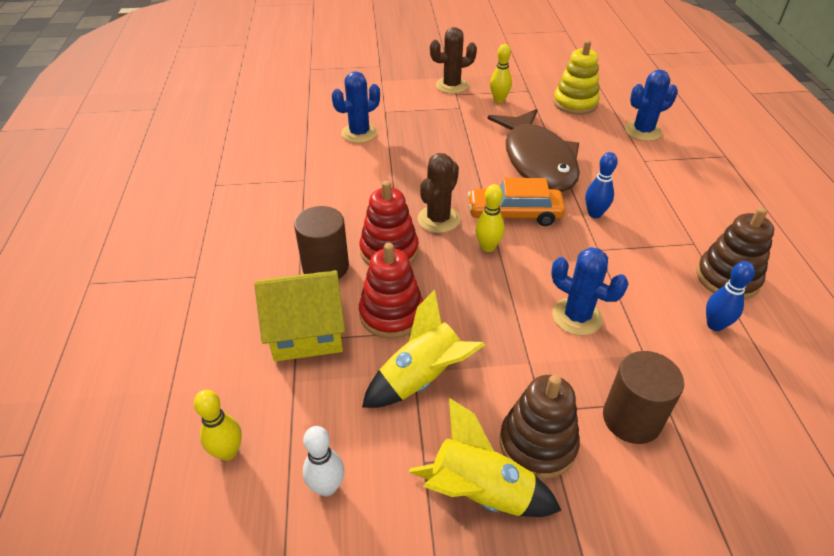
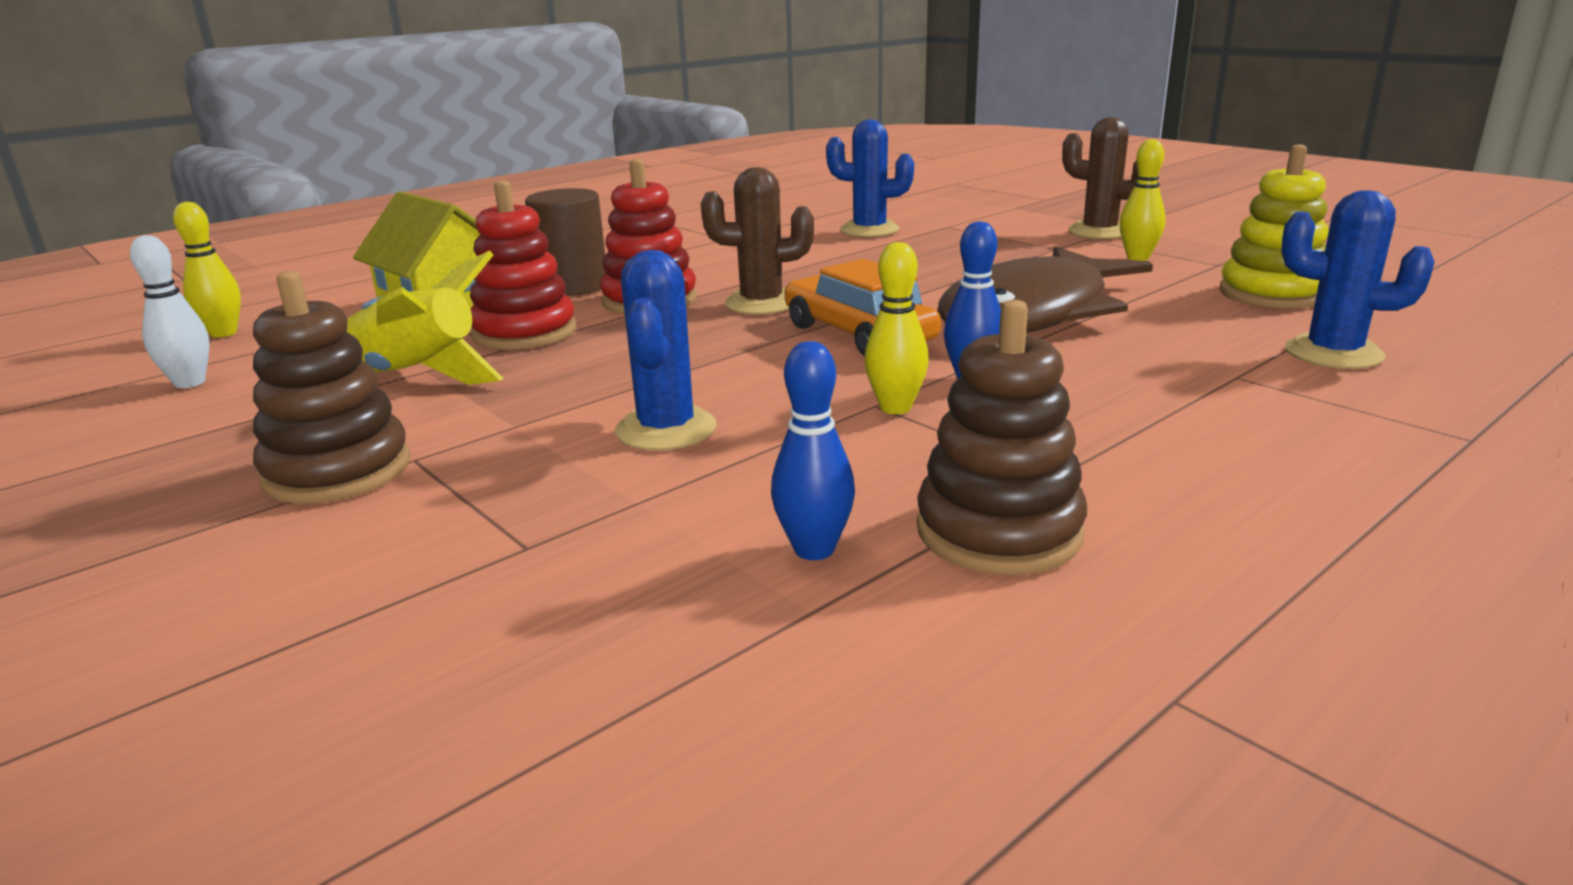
camera: 55 degrees right, 20 degrees down
(480, 492) = (218, 459): yellow rocket -> none
(488, 247) = (747, 340): yellow bowling pin -> yellow bowling pin (895, 408)
(631, 419) = (450, 527): brown cylinder -> none

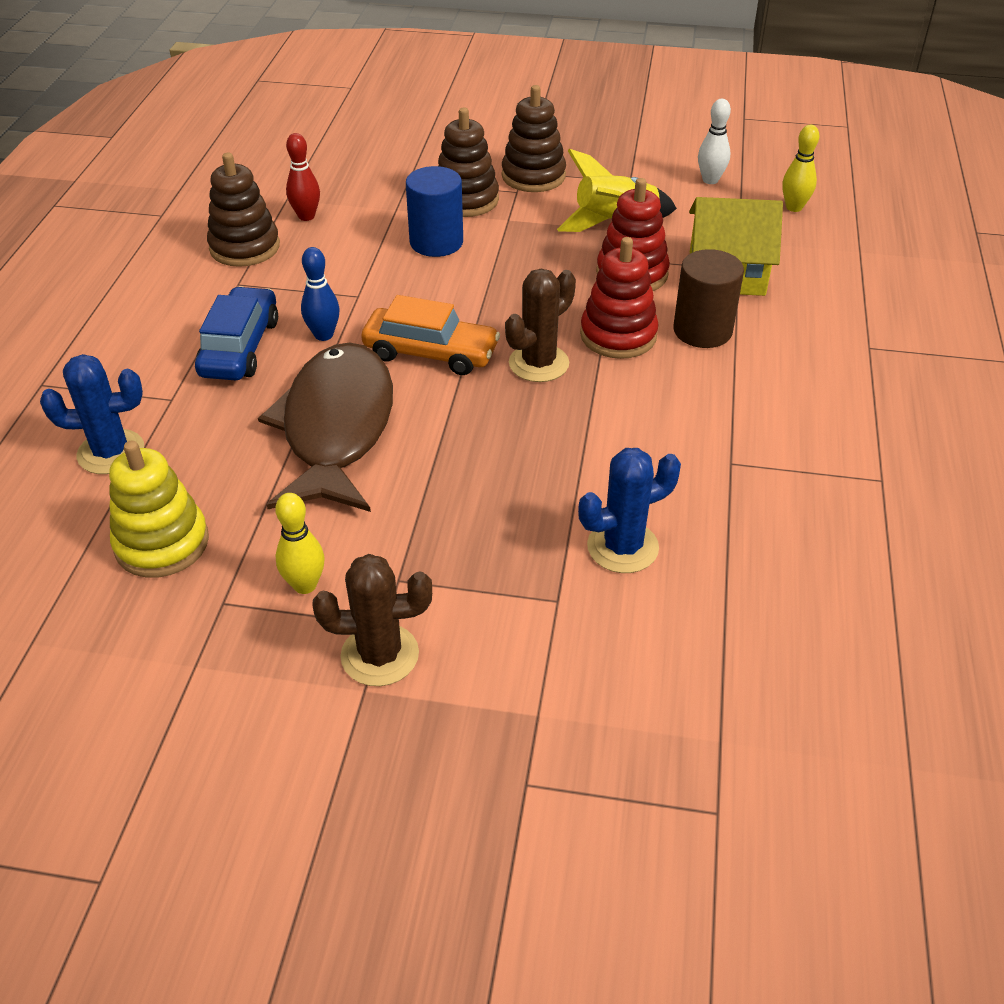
camera: 140 degrees right, 20 degrees up
(508, 473) = (465, 200): none -> brown stacking toy
(666, 429) = (436, 242): blue cactus -> blue cylinder
(814, 549) = (306, 216): blue bowling pin -> red bowling pin
(895, 408) = (344, 296): yellow bowling pin -> none
(1105, 397) = (240, 347): none -> blue car

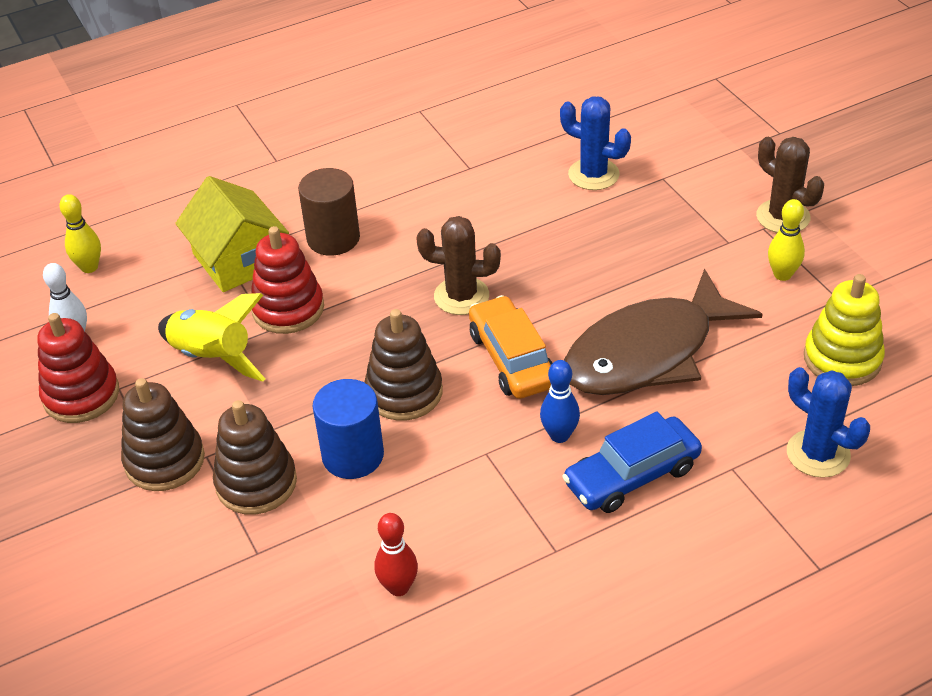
camera: 125 degrees left, 0 degrees up
(245, 247) = (498, 593): brown stacking toy -> brown stacking toy (404, 392)
(618, 335) = (383, 275): red stacking toy -> red stacking toy (81, 395)

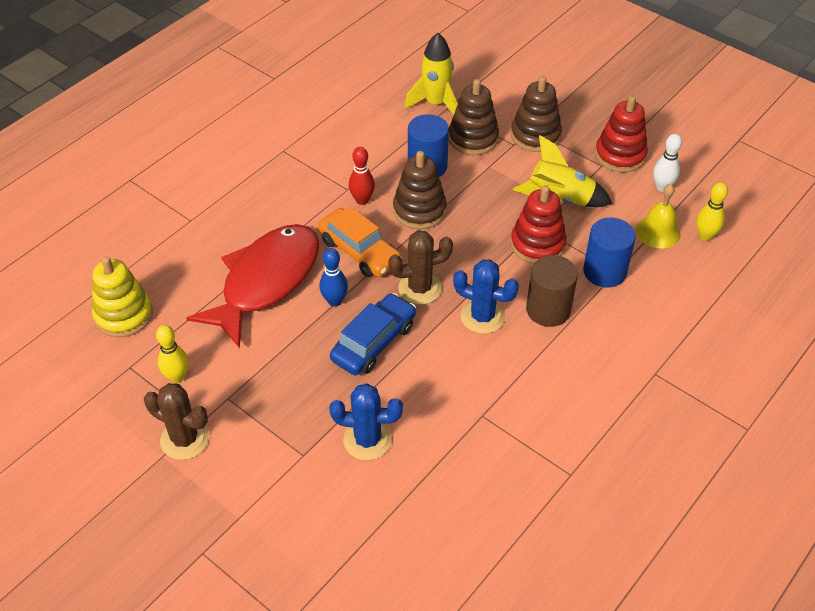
camera: 155 degrees right, 5 degrees up
(137, 285) = (658, 232): none -> yellow bell
(238, 260) = (604, 271): yellow house -> blue cylinder
(267, 568) = (436, 103): none -> yellow rocket
(398, 587) = (360, 113): red bowling pin -> red bowling pin (362, 200)
(559, 435) = (306, 211): blue bowling pin -> blue bowling pin (334, 301)
(632, 475) = (252, 199): blue car -> blue car (374, 342)
(648, 353) = (266, 281): brown fish -> red fish
(818, 454) = (136, 243): blue cactus -> blue cactus (482, 317)

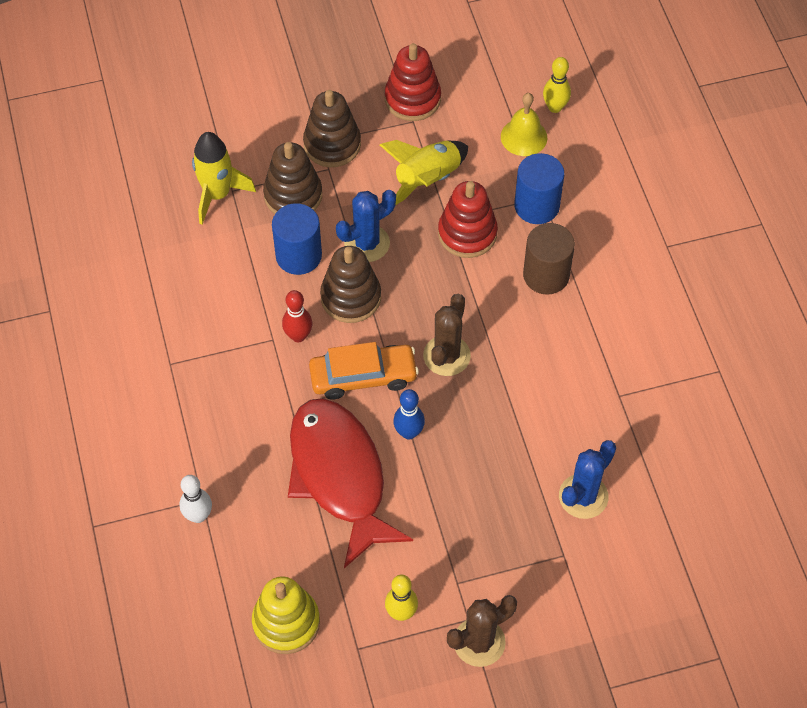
camera: 55 degrees left, 10 degrees up
(374, 342) = (481, 429): blue car -> none
(482, 317) = (516, 328): blue cactus -> blue cactus (367, 243)
(662, 187) = (476, 96): white bowling pin -> white bowling pin (198, 515)

